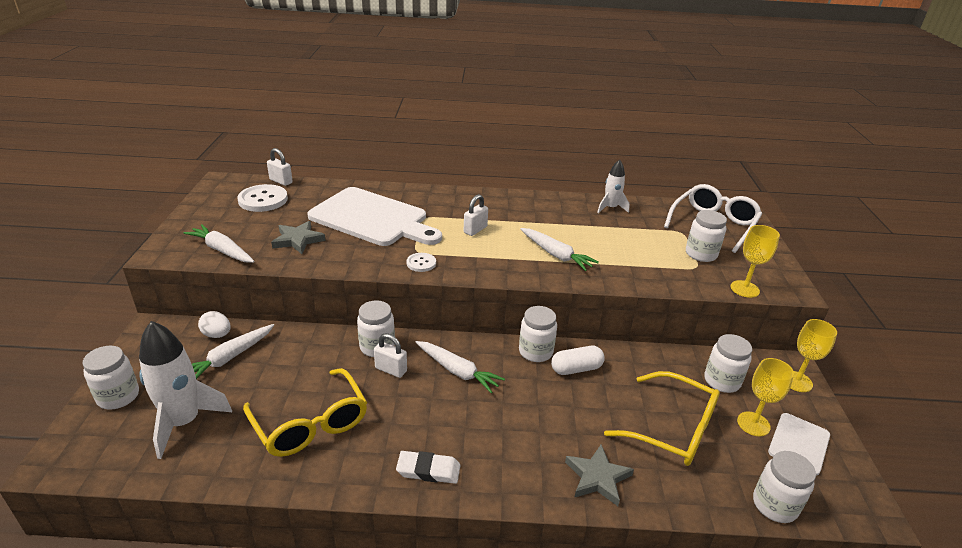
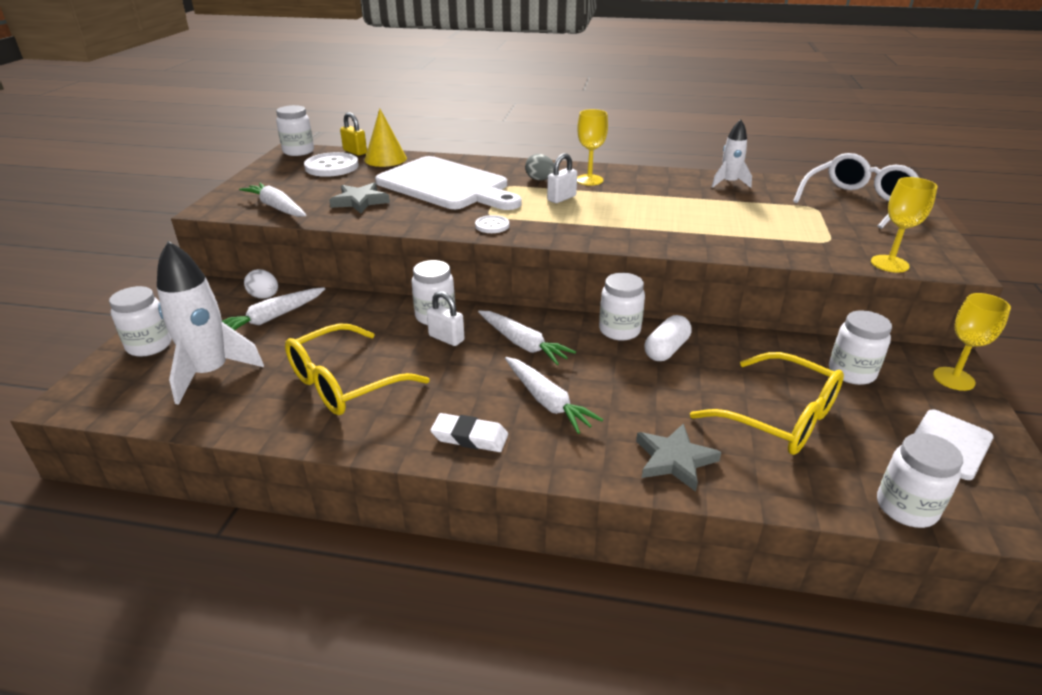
camera: 10 degrees right, 0 degrees up
(281, 181) = (355, 152): white padlock -> yellow padlock
(310, 423) = (345, 383): yellow glasses -> yellow glasses turned 75 degrees clockwise
(311, 189) = (385, 159): none -> yellow cone
(453, 209) = (540, 179): none -> grey egg
(556, 255) = (653, 223): white carrot -> white carrot (547, 401)
(576, 369) = (666, 349): white capsule -> white capsule turned 45 degrees counterclockwise
(701, 254) = (836, 229): white jar -> white jar (298, 151)
(753, 424) = (888, 419): yellow goblet -> yellow goblet (589, 180)

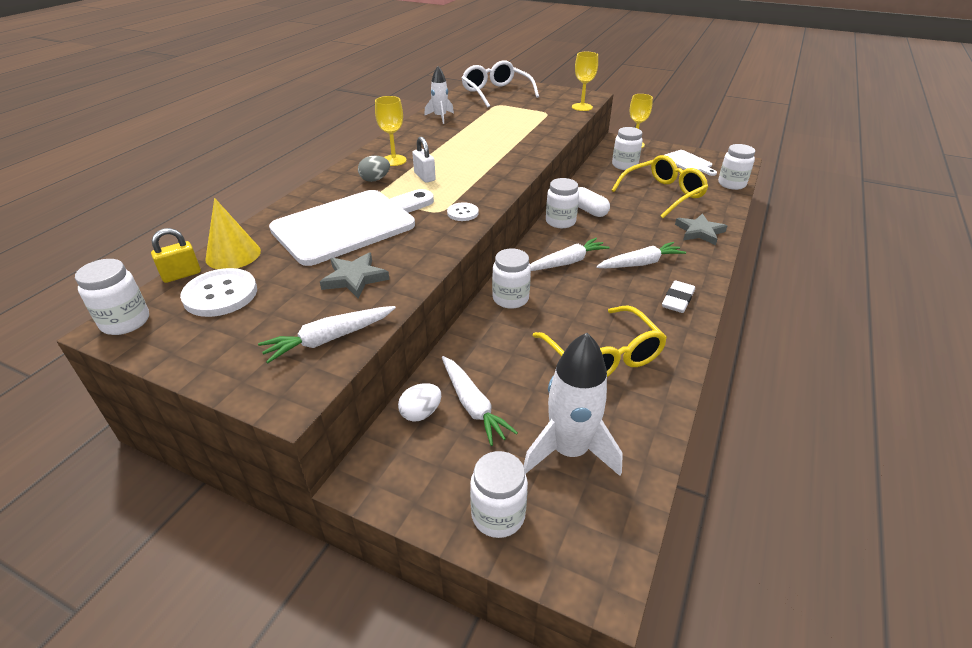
camera: 75 degrees left, 5 degrees up
(446, 338) = (548, 296): white padlock -> none

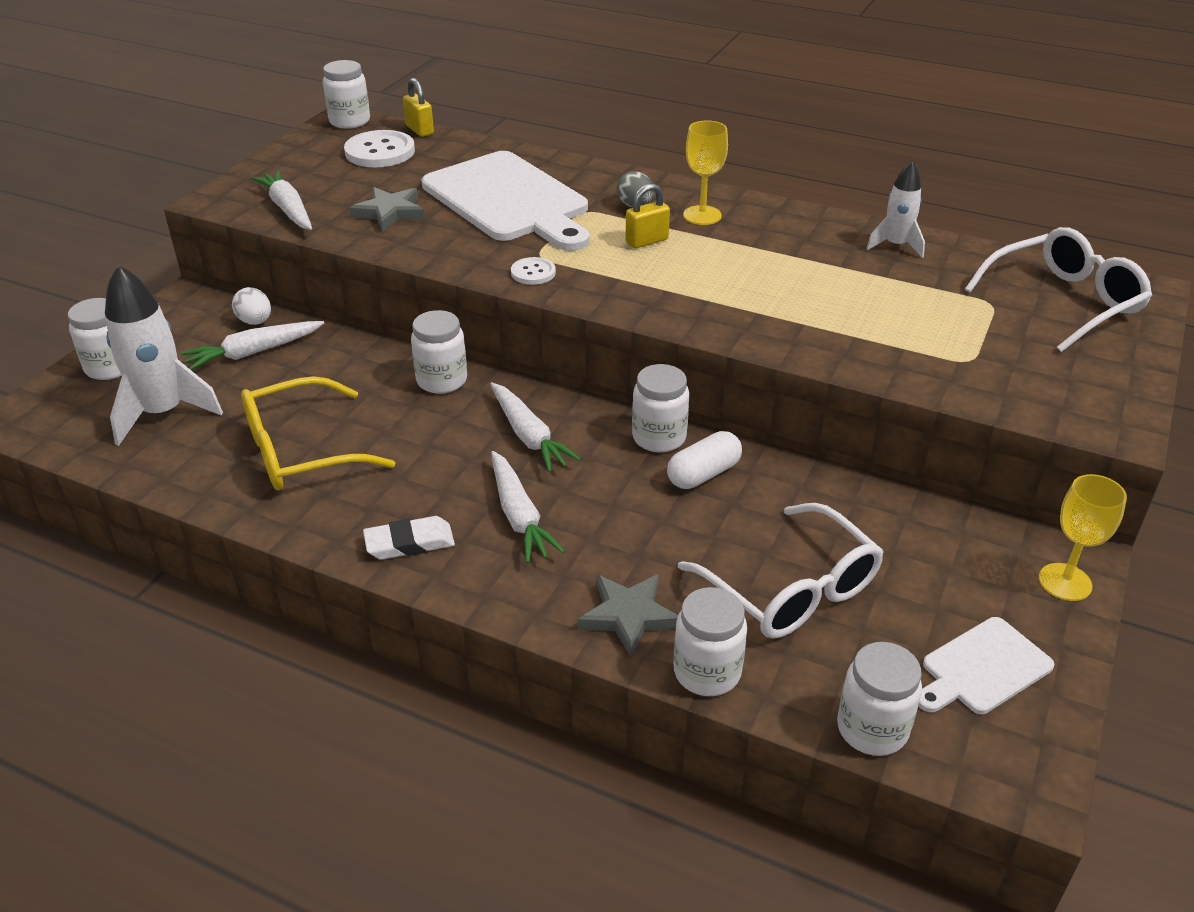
camera: 90 degrees right, 0 degrees up
(233, 255) = (452, 147): yellow cone -> none
(424, 177) = (647, 241): white padlock -> yellow padlock
(582, 107) = (1027, 409): yellow goblet -> none
(624, 165) = (928, 548): white jar -> white jar (707, 672)
(662, 194) = (790, 588): yellow glasses -> white glasses
(677, 300) = (409, 543): white eraser -> white eraser turned 45 degrees counterclockwise

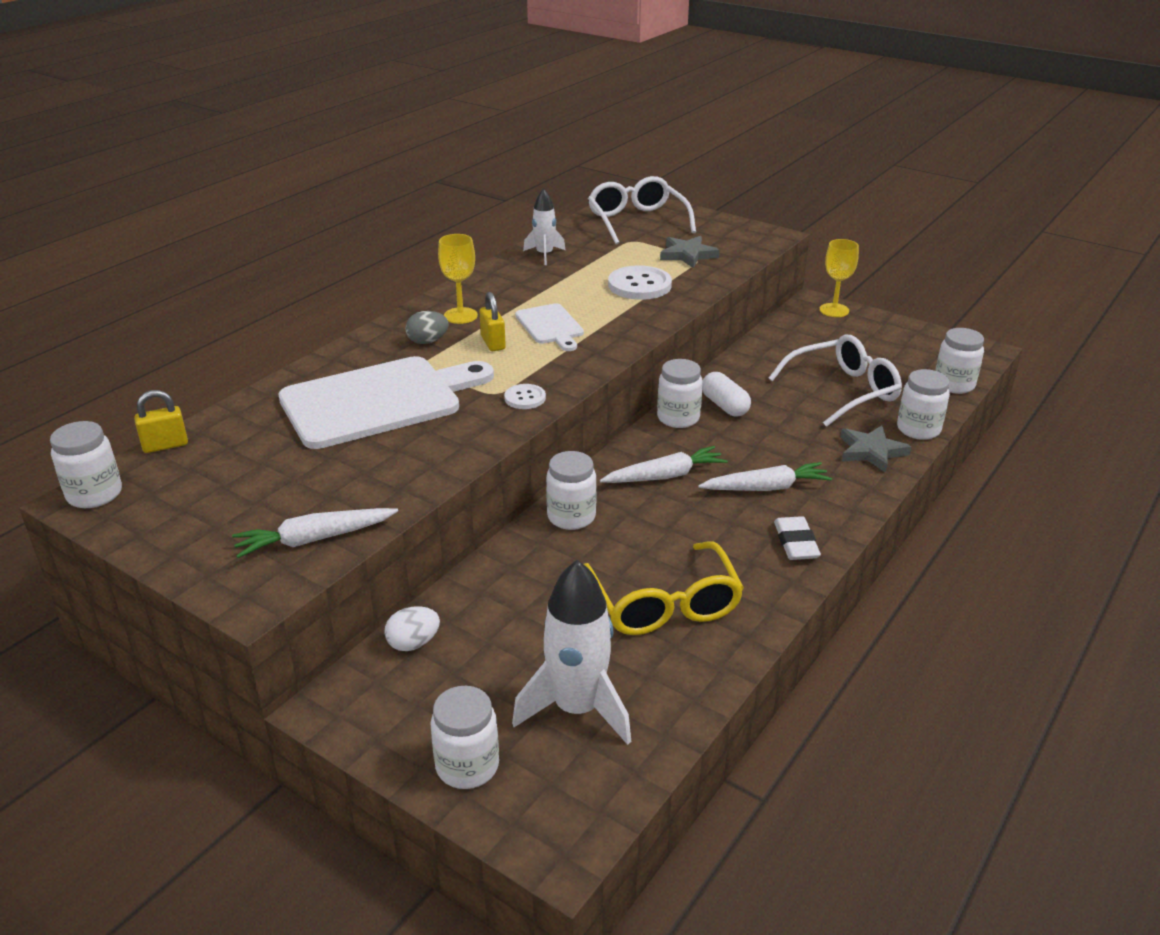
camera: 80 degrees left, 5 degrees down
(254, 352) = (478, 642): white carrot -> none
(380, 152) = (204, 473): white button -> white button (639, 285)
(390, 212) = (363, 470): grey star -> grey star (687, 255)
(983, 668) = (903, 346): white cutting board -> white cutting board (550, 326)

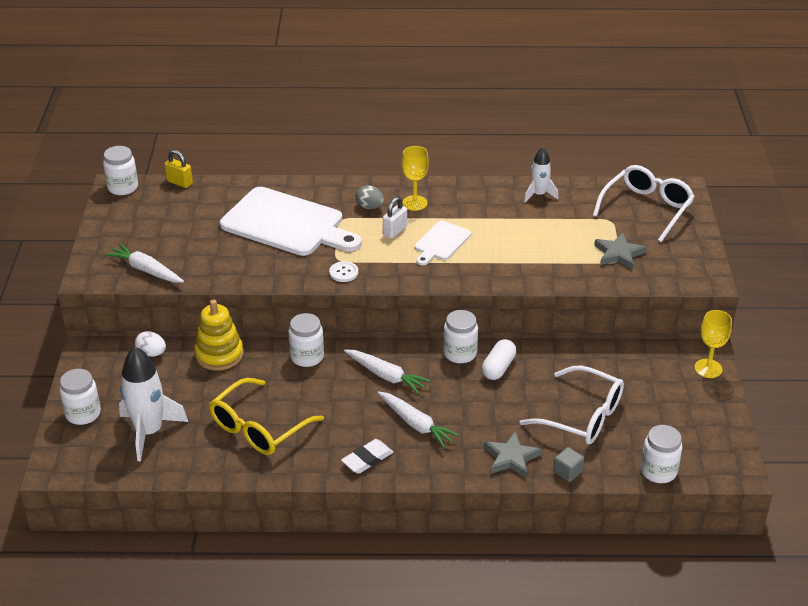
camera: 55 degrees right, 5 degrees up
(487, 583) = (219, 354): none -> yellow stacking toy
(493, 343) = (395, 231): yellow padlock -> white padlock
(639, 285) = (542, 253): white button -> none
(918, 429) = (567, 472): white jar -> grey cube

